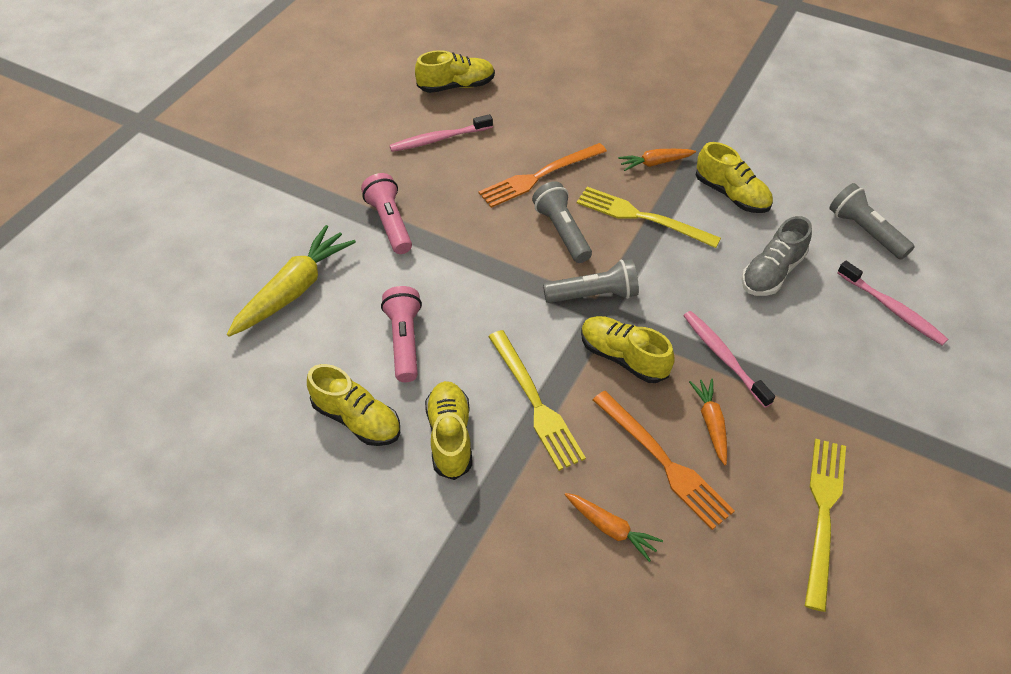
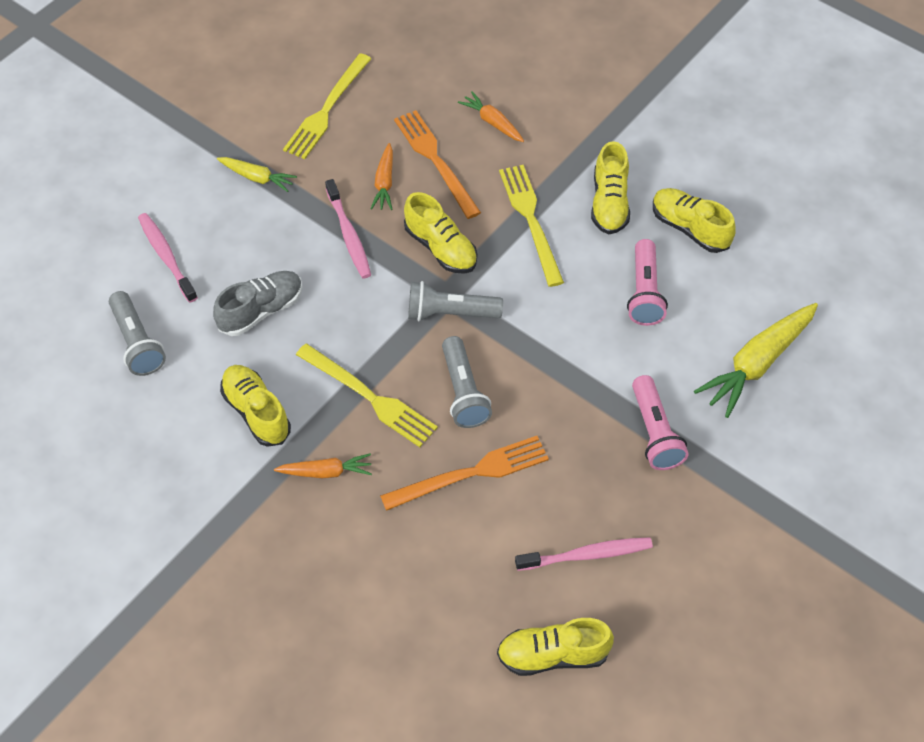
camera: 170 degrees left, 5 degrees up
(854, 408) = (257, 178): none -> yellow carrot

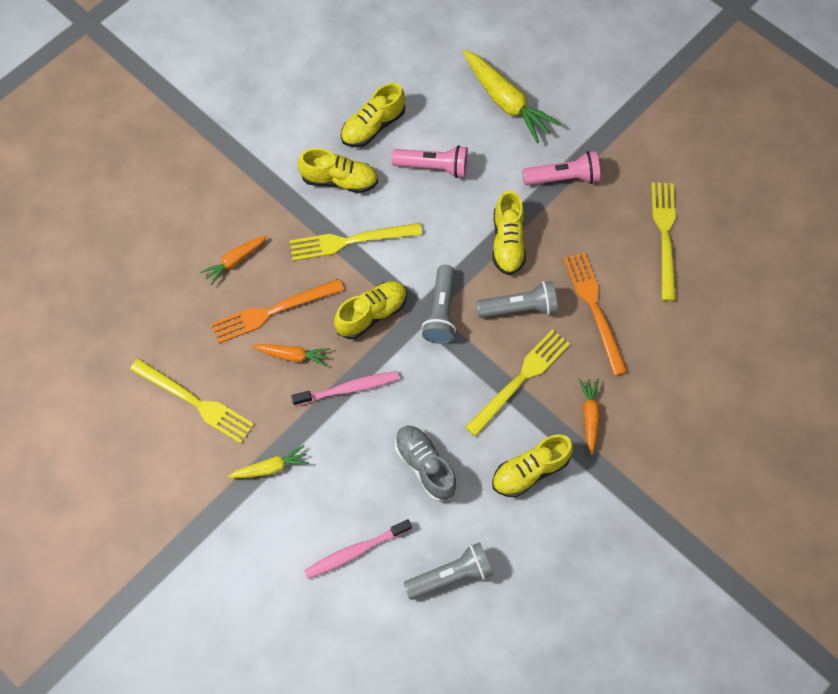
camera: 85 degrees left, 10 degrees up
(257, 178) = (271, 467): yellow carrot -> yellow carrot turned 45 degrees clockwise
(552, 655) = (743, 267): yellow shoe -> yellow shoe (507, 242)
(587, 555) = (665, 236): pink toothbrush -> yellow fork

